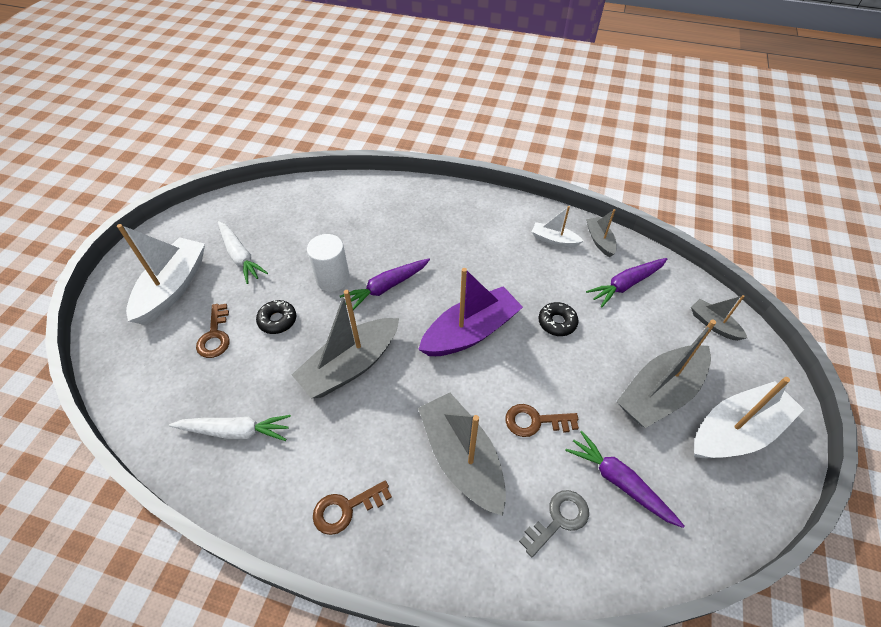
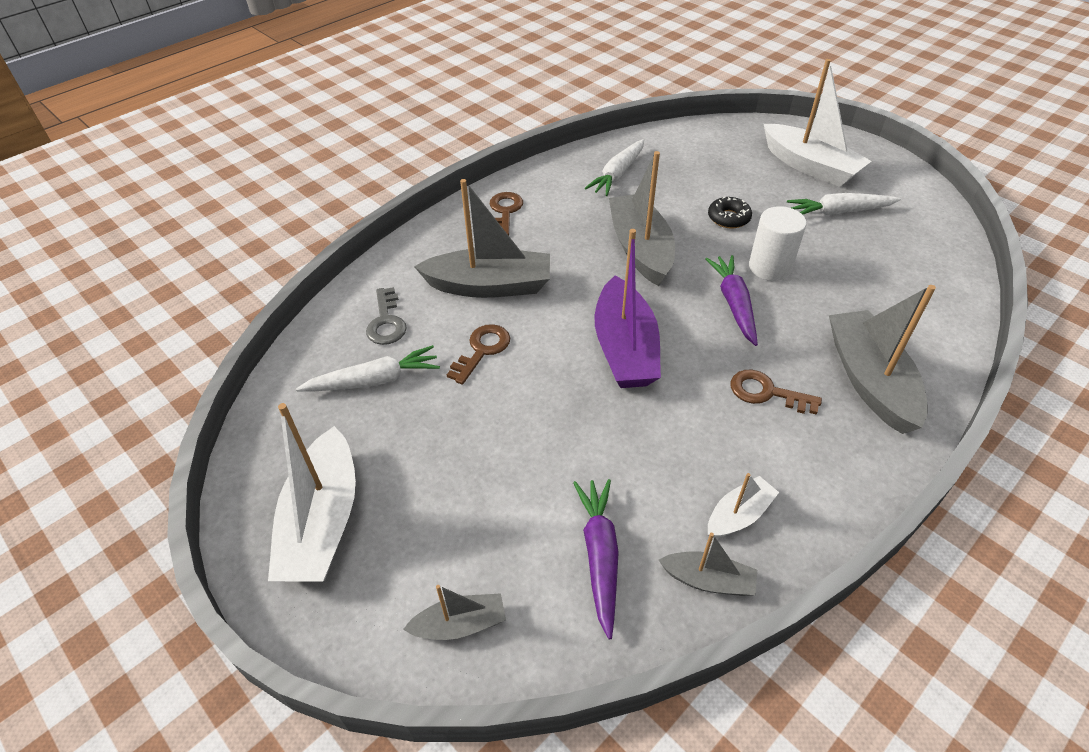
camera: 120 degrees right, 5 degrees down
(215, 336) = (731, 180): brown key -> brown key (766, 393)
(557, 322) = (587, 434): black donut -> none
(619, 482) = (374, 380): purple carrot -> white carrot
(660, 393) = (423, 478): grey boat -> grey boat (869, 380)

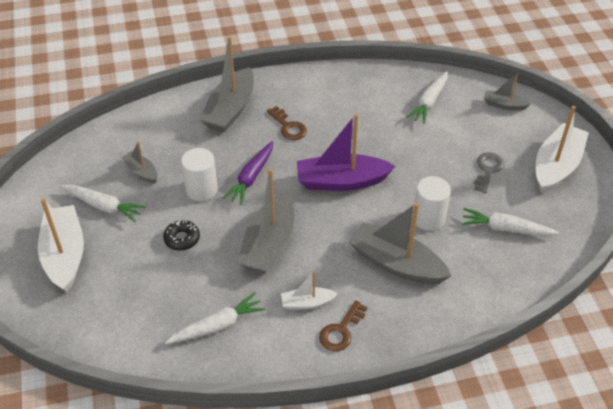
camera: 150 degrees left, 0 degrees up
(386, 322) = (483, 268): grey key -> grey key (488, 170)
(482, 350) = (428, 218): brown key -> white cylinder
(599, 556) = (429, 102): purple carrot -> white carrot
(625, 348) = (341, 181): purple boat -> purple boat turned 120 degrees counterclockwise
(708, 580) = (390, 77): grey boat -> grey boat (141, 172)
(738, 515) = (356, 90): white boat -> white boat (307, 303)

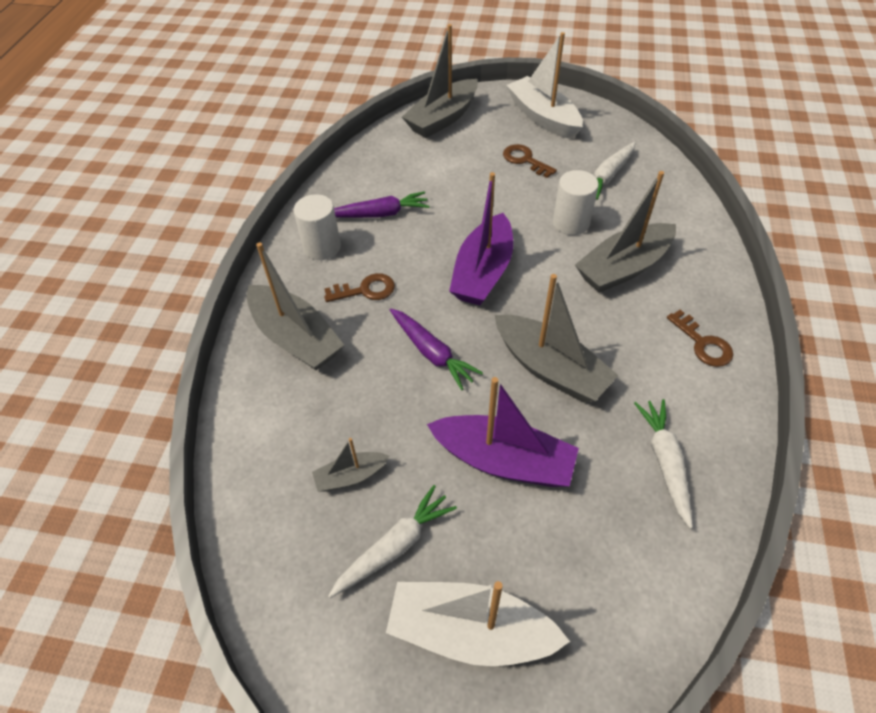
camera: 65 degrees left, 5 degrees up
(182, 239) = (503, 460): black donut -> purple boat
(201, 190) = (425, 412): white cylinder -> white cylinder (322, 247)
(307, 303) = (655, 361): white boat -> none
(366, 108) = (380, 214): none -> purple carrot
(429, 102) = (403, 165): white carrot -> none
(488, 170) = (525, 160): grey key -> brown key
(504, 105) = (443, 118): grey boat -> grey boat, size x1.94

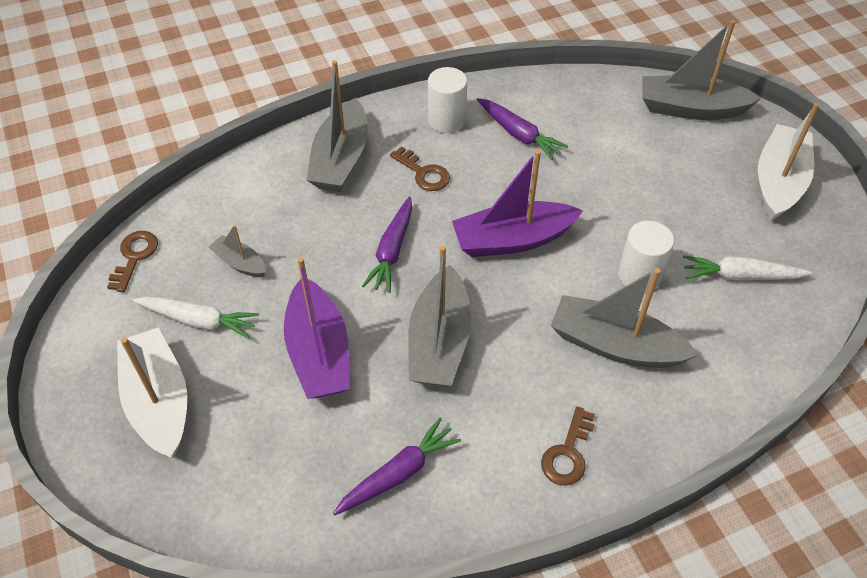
camera: 55 degrees right, 0 degrees up
(525, 160) = (695, 198): brown key -> brown key (134, 257)
(665, 462) = (398, 473): white carrot -> purple carrot

